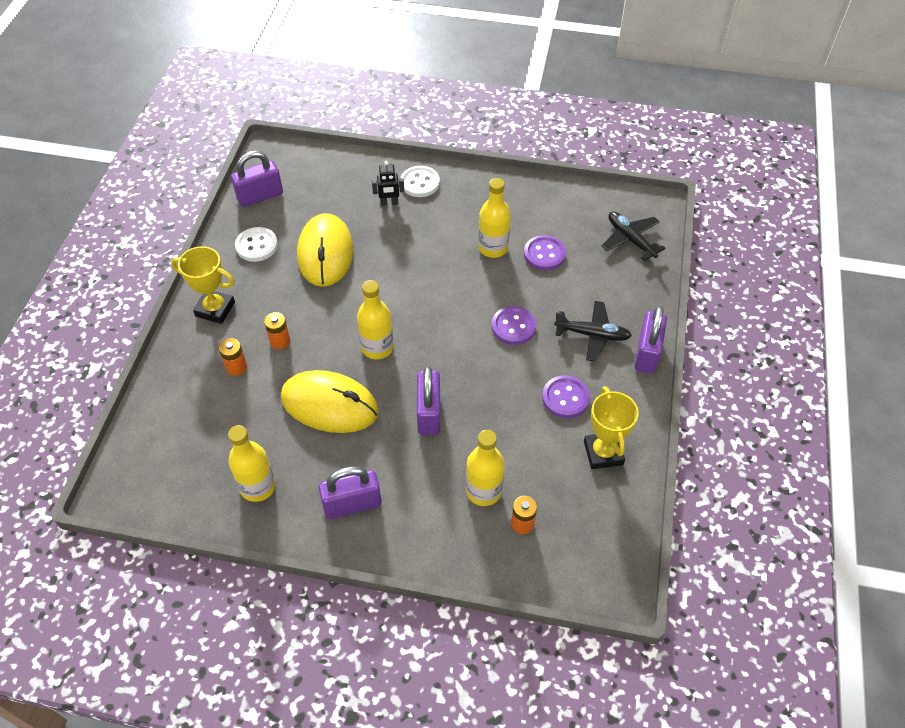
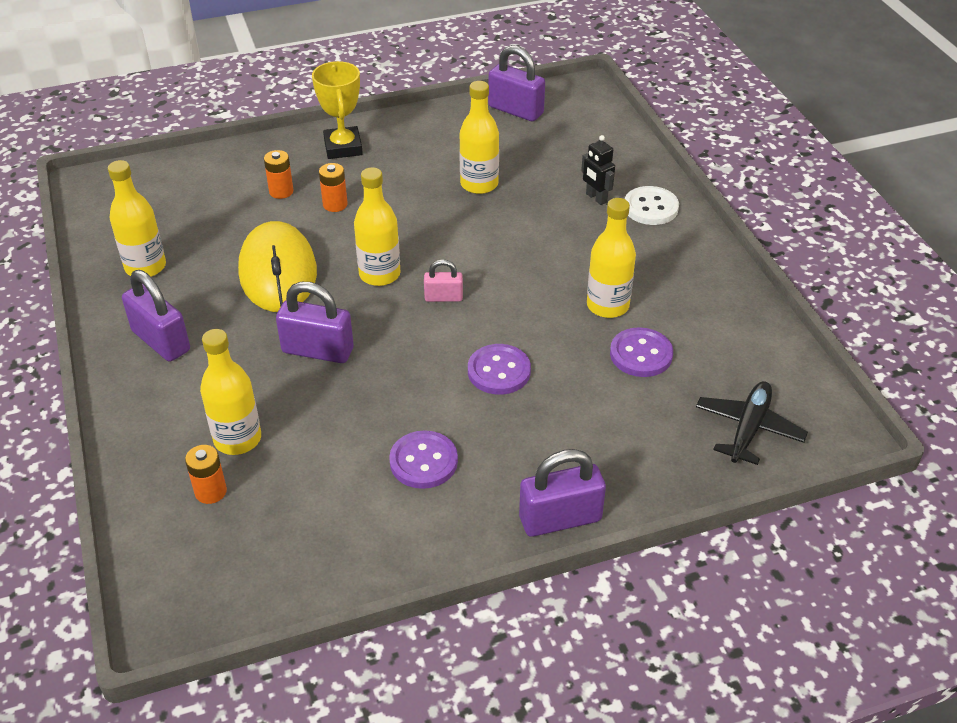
camera: 60 degrees right, 10 degrees down
(256, 245) = (447, 137): white button -> none
(325, 253) = (479, 184): yellow mouse -> yellow bottle
(426, 323) = (443, 297): none -> pink padlock
(429, 413) = (317, 350): purple padlock -> purple padlock turned 45 degrees clockwise
(592, 335) = (546, 450): black plane -> none
(603, 453) = (362, 531): yellow trophy -> none

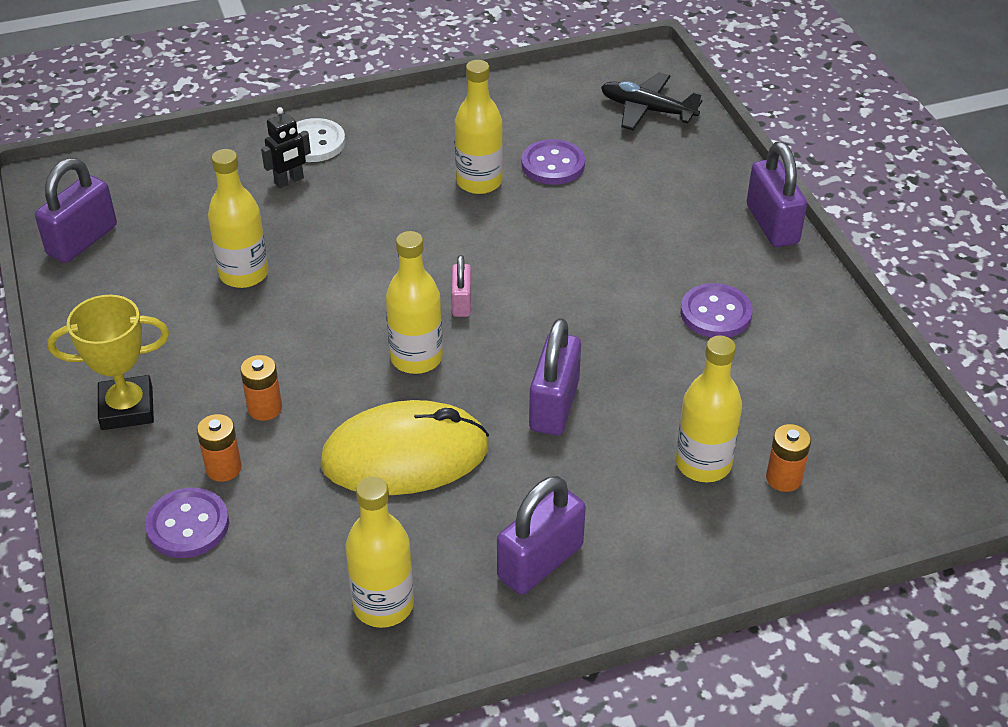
camera: 90 degrees left, 0 degrees up
(499, 371) = (582, 260): purple button -> purple button (188, 525)

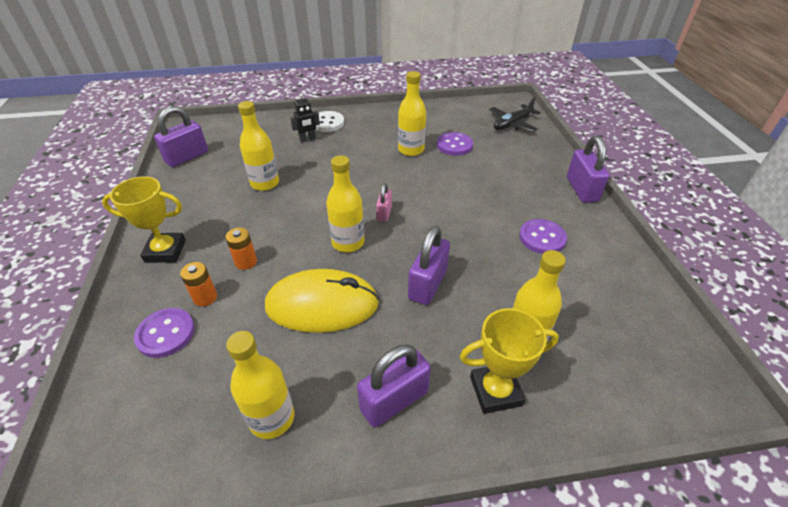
camera: 10 degrees right, 0 degrees up
(647, 110) = (512, 124): black plane -> black plane turned 75 degrees counterclockwise
(671, 532) = (495, 391): none -> yellow trophy
(783, 478) = (583, 360): orange battery -> none

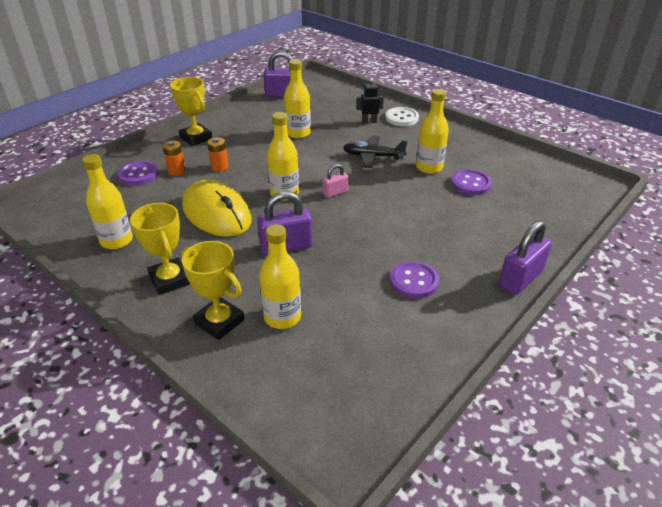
camera: 50 degrees right, 5 degrees down
(307, 139) = (369, 122): black robot -> black robot turned 150 degrees clockwise
(394, 400) = (170, 280): purple padlock -> yellow trophy
(512, 124) = (559, 198): black plane -> black plane (373, 157)

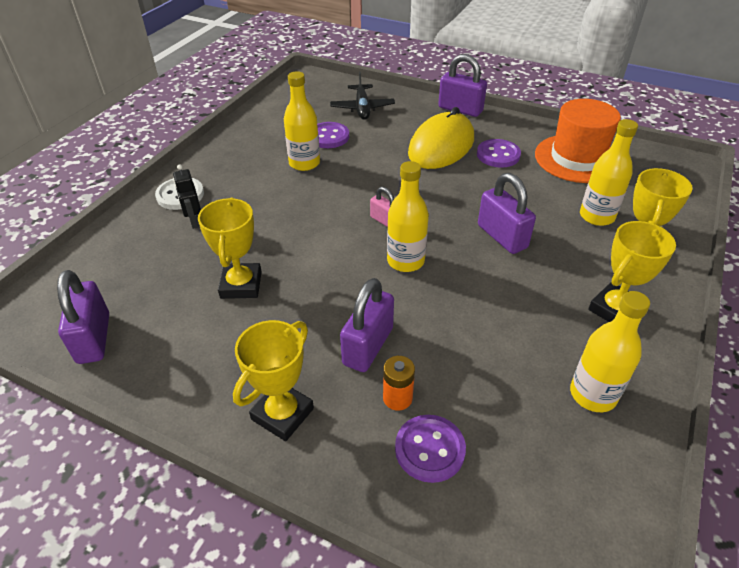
camera: 105 degrees left, 5 degrees up
(216, 213) = (477, 311): yellow mouse -> yellow mouse (441, 146)
(219, 167) = (368, 346): orange battery -> purple padlock
(298, 133) = (241, 285): yellow bottle -> yellow trophy
(373, 157) = (292, 205): black plane -> black plane (362, 108)
(389, 344) = (577, 158): none -> orange hat

